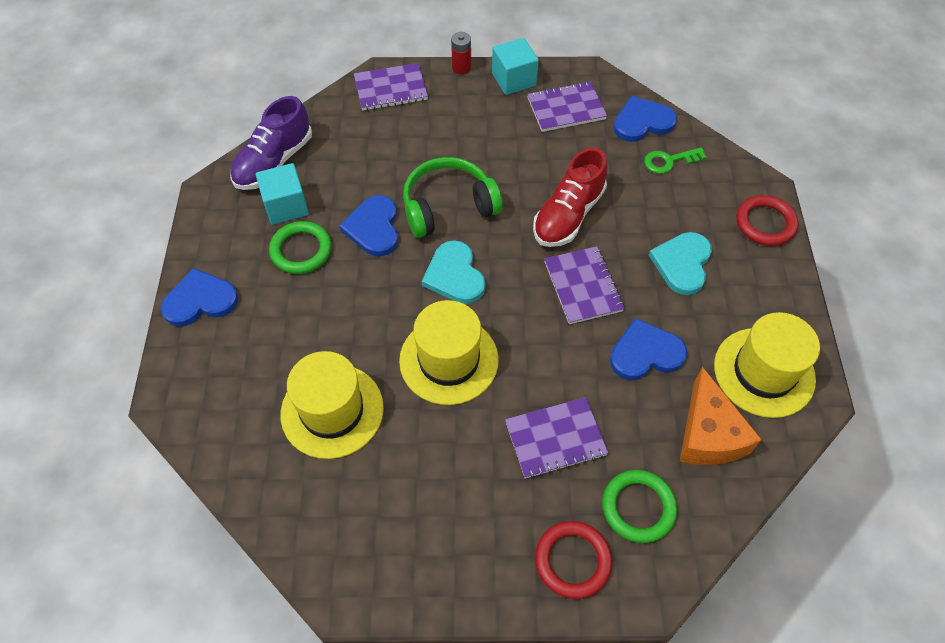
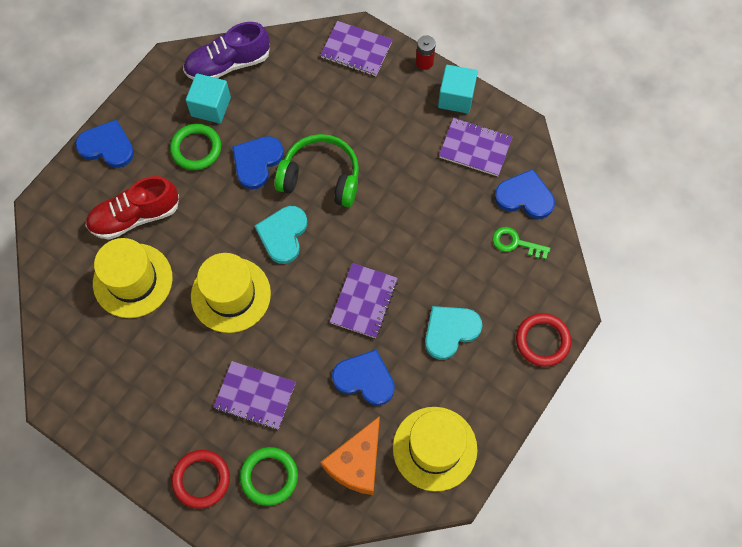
camera: 35 degrees right, 10 degrees up
(568, 215) = (400, 239): red shoe -> red shoe (135, 216)

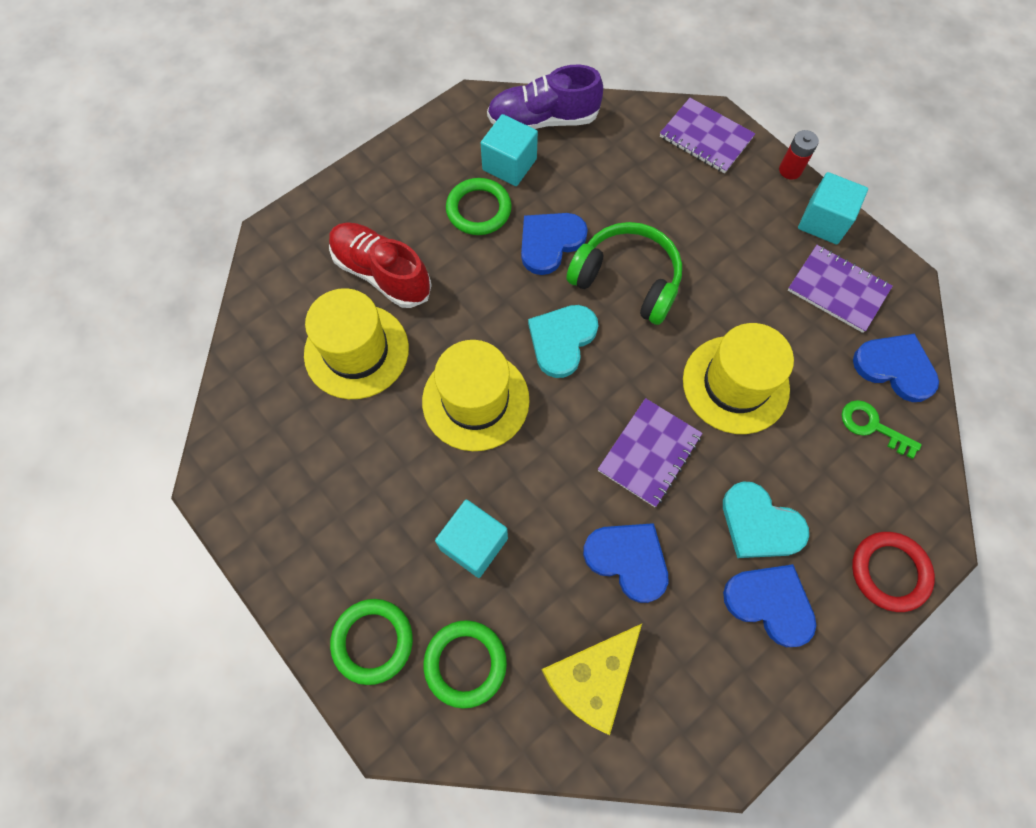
camera: 15 degrees right, 0 degrees up
(107, 146) = (371, 182): blue heart -> blue heart (770, 603)
(135, 216) = (381, 273): red shoe -> red shoe turned 45 degrees clockwise
(201, 479) = (372, 641): red ring -> green ring
(255, 396) = (474, 543): purple notebook -> turquoise cube
(357, 463) = (591, 678): orange cheese -> yellow cheese
(434, 448) = (706, 687): yellow hat -> yellow hat (735, 384)
(450, 331) = (760, 524): turquoise heart -> turquoise heart turned 120 degrees counterclockwise

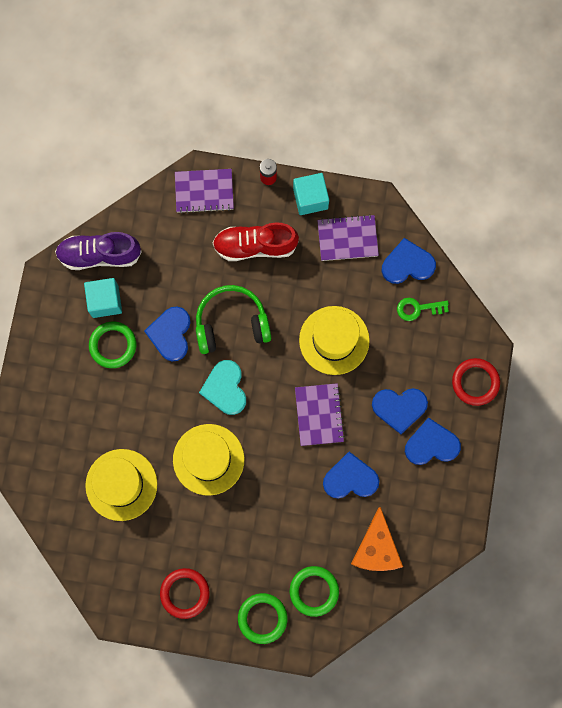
camera: 40 degrees left, 10 degrees up
(311, 529) = (185, 593): none -> red ring
(381, 273) = (93, 429): red shoe -> red shoe (255, 246)
(474, 543) = (270, 533): turquoise cube -> none
(543, 120) = (99, 255): purple shoe -> purple shoe turned 45 degrees clockwise
(591, 678) = (376, 548): yellow cheese -> orange cheese
(760, 524) = (399, 408): turquoise heart -> blue heart

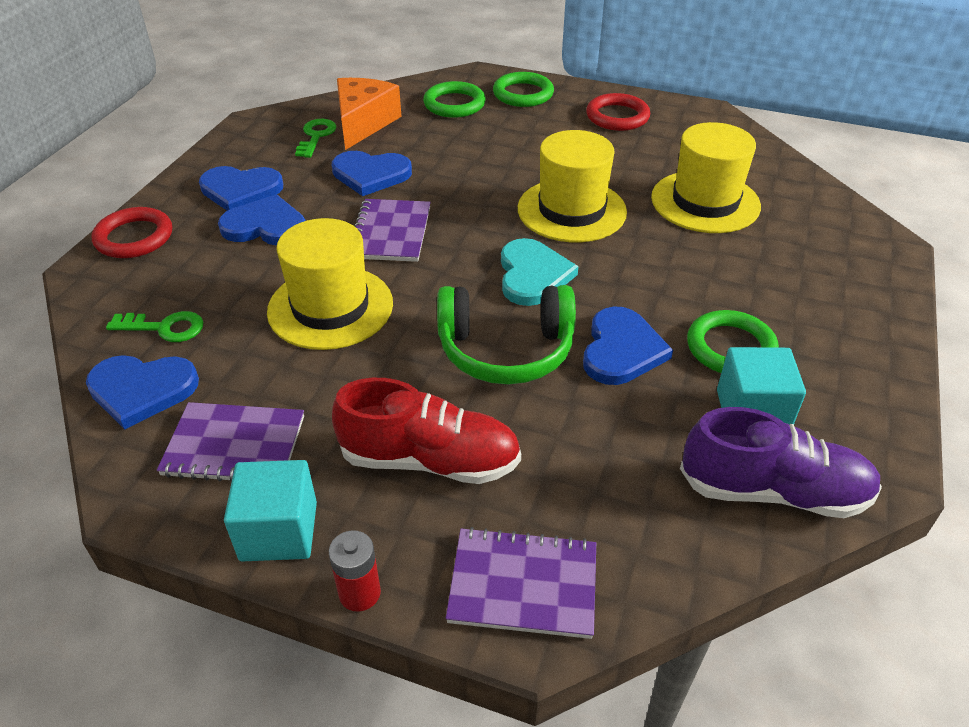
camera: 170 degrees left, 35 degrees down
(405, 523) = (316, 136): none -> green key

